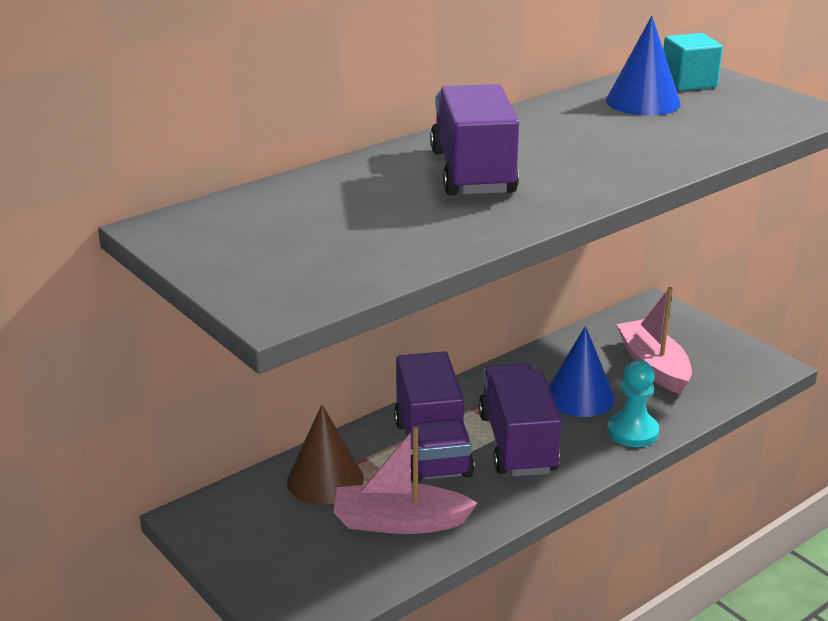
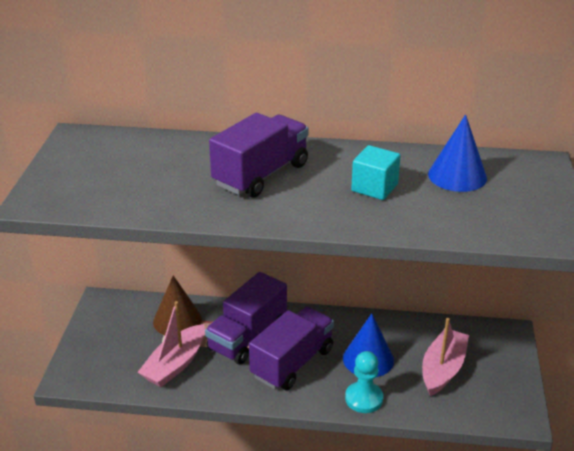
camera: 45 degrees right, 5 degrees up
(400, 522) = (175, 364): pink boat -> pink boat turned 105 degrees counterclockwise
(688, 82) = (520, 175): turquoise cube -> turquoise cube (374, 187)

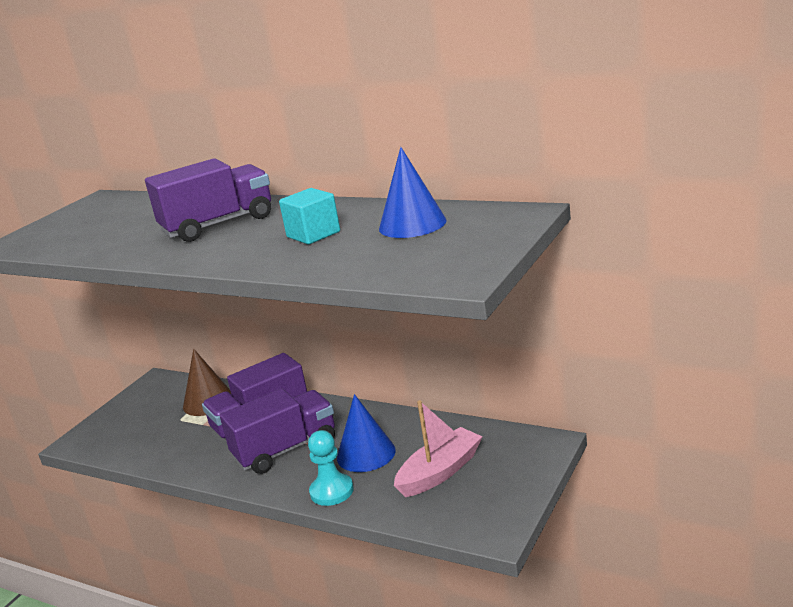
camera: 25 degrees right, 10 degrees down
(175, 364) = (175, 440): pink boat -> none

